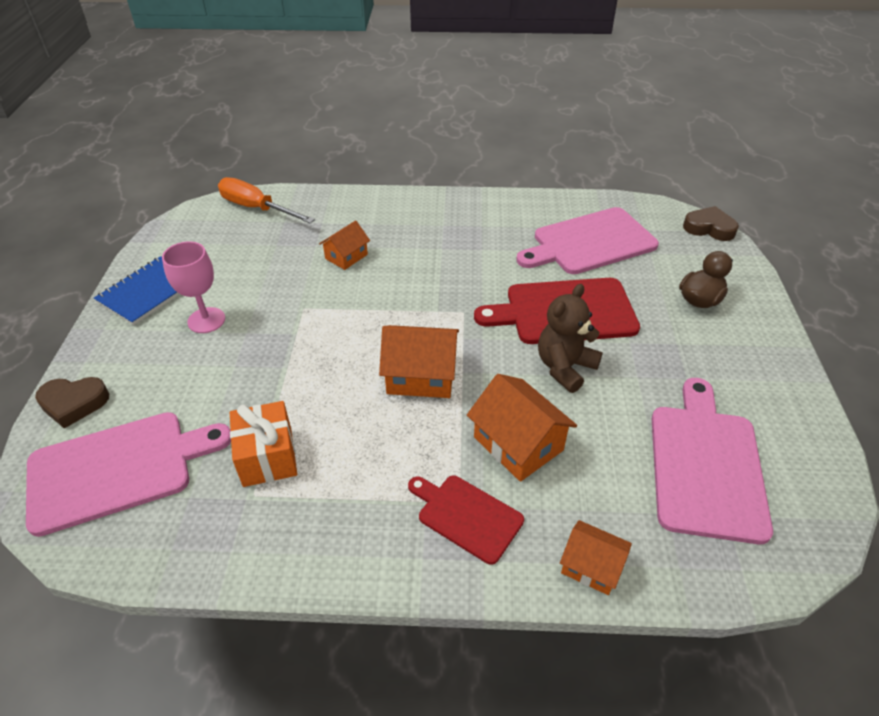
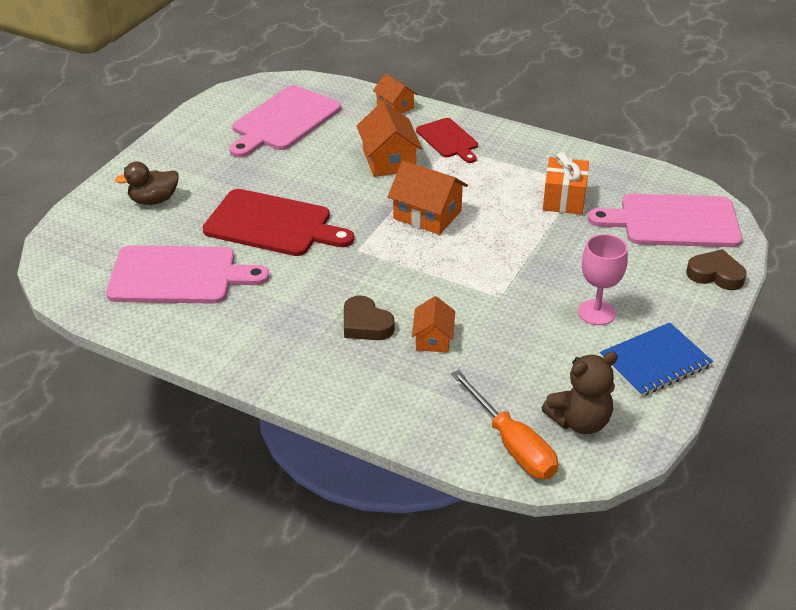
camera: 155 degrees left, 5 degrees down
(346, 256) = (433, 338): orange house -> orange house turned 60 degrees counterclockwise
(565, 367) = (314, 189): brown teddy bear -> brown teddy bear (580, 421)
(709, 228) = (49, 253): brown heart -> brown heart (365, 324)

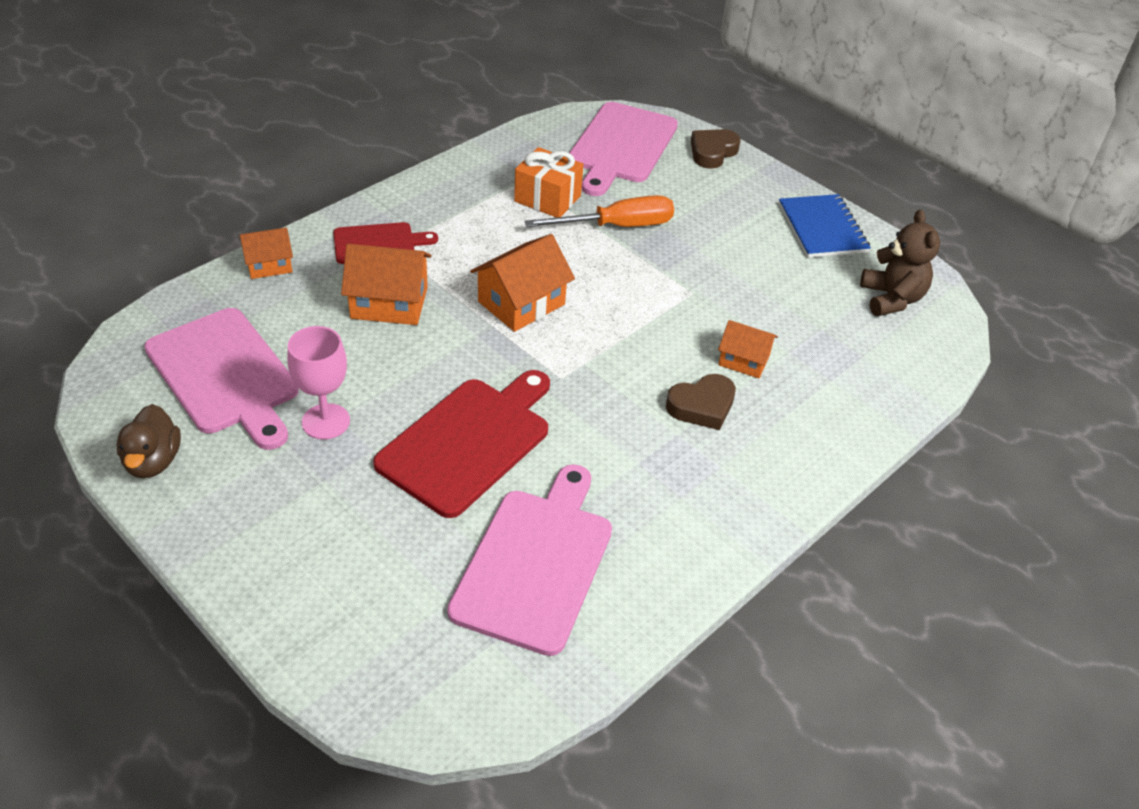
camera: 75 degrees left, 5 degrees up
(154, 200) = (336, 560): brown duck -> brown duck (153, 461)
(512, 444) = (914, 351): orange screwdriver -> orange screwdriver (617, 226)
(596, 312) = (741, 238): pink goblet -> pink goblet (326, 421)

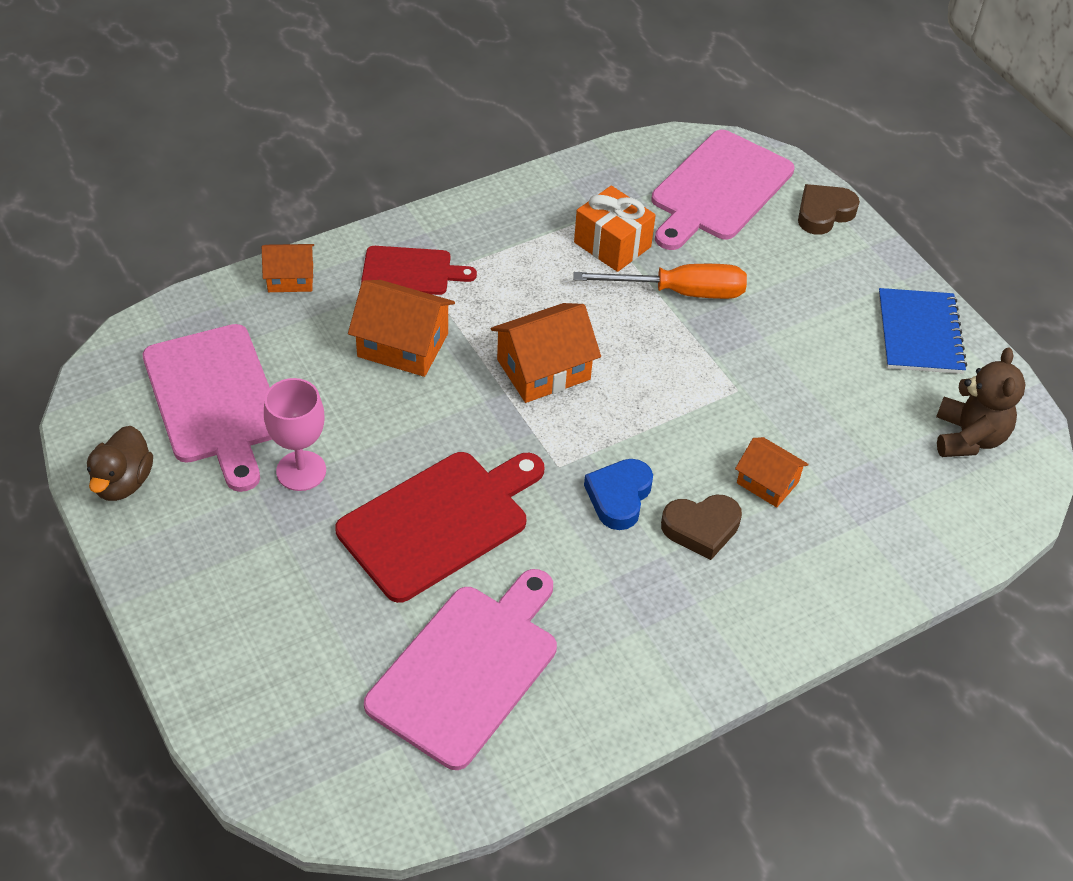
camera: 15 degrees right, 5 degrees up
(622, 393) = (619, 497): none -> blue heart

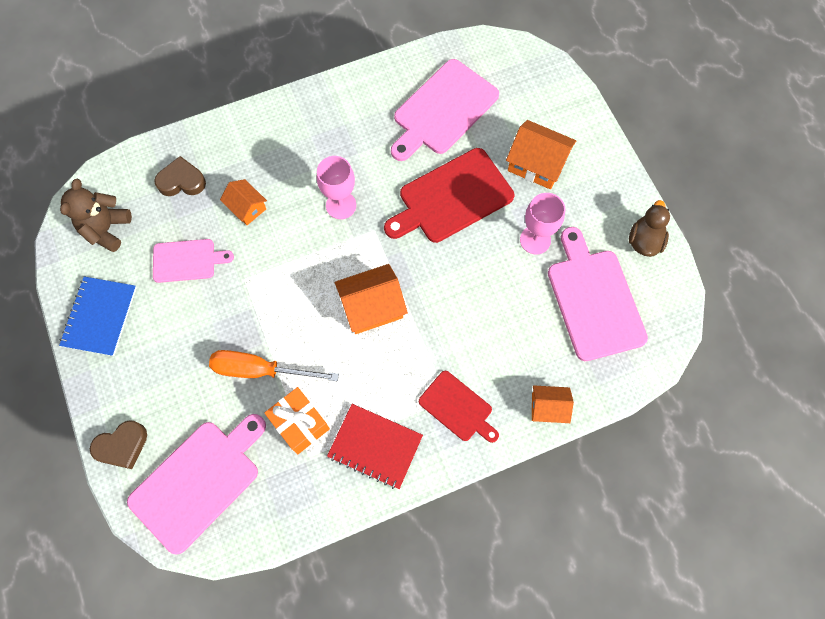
camera: 170 degrees left, 20 degrees up
(403, 345) = (467, 336): orange house -> orange house (536, 164)
(411, 271) = (458, 407): red cutting board -> red cutting board turned 150 degrees counterclockwise
(513, 230) = (375, 446): none -> red notebook
(619, 497) = (341, 205): blue heart -> pink goblet
(701, 528) = (296, 180): brown heart -> brown heart (182, 181)
(829, 406) = (187, 260): none -> pink cutting board

